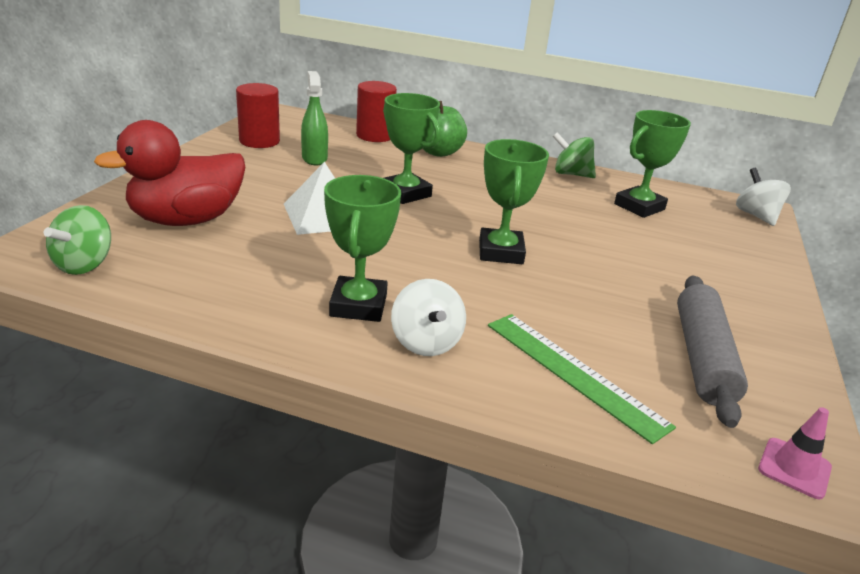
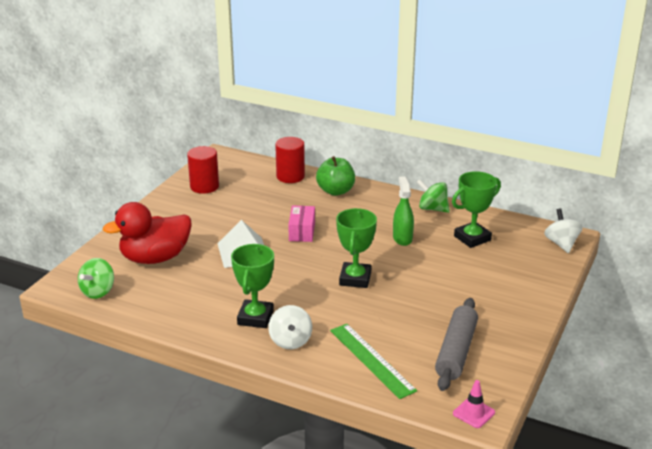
camera: 10 degrees right, 0 degrees up
(314, 158) = (242, 201): green spray bottle -> green spray bottle (402, 238)
(405, 193) = (302, 231): green trophy -> pink box

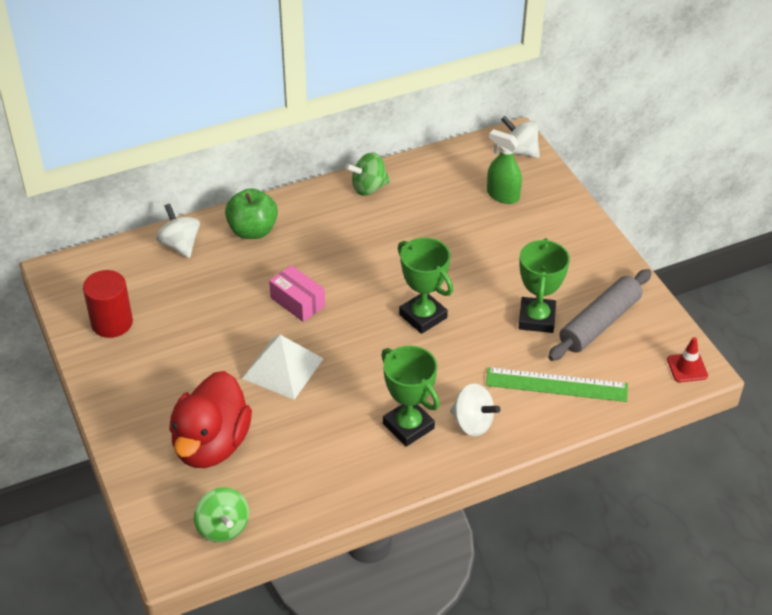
camera: 50 degrees left, 15 degrees up
(290, 176) = (180, 245): red cylinder -> white spinning top
(402, 238) = (394, 241): green spray bottle -> green spray bottle (502, 195)
(456, 351) = (599, 323): grey rolling pin -> grey rolling pin turned 75 degrees clockwise
(472, 238) = (447, 197): green trophy -> green trophy (536, 318)
(473, 413) = (687, 368): pink traffic cone -> red traffic cone

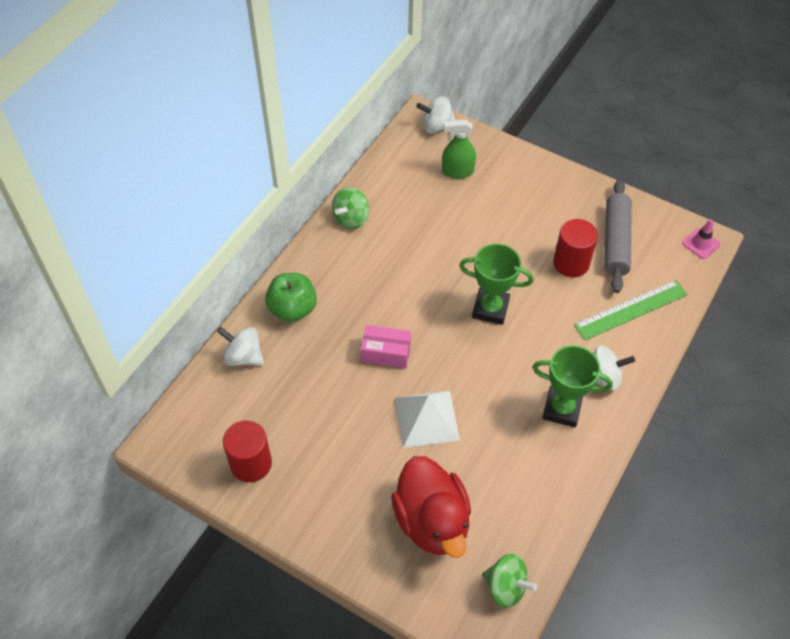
camera: 35 degrees left, 10 degrees up
(536, 318) = (571, 263): green trophy -> red cylinder
(687, 368) = (701, 244): red traffic cone -> pink traffic cone

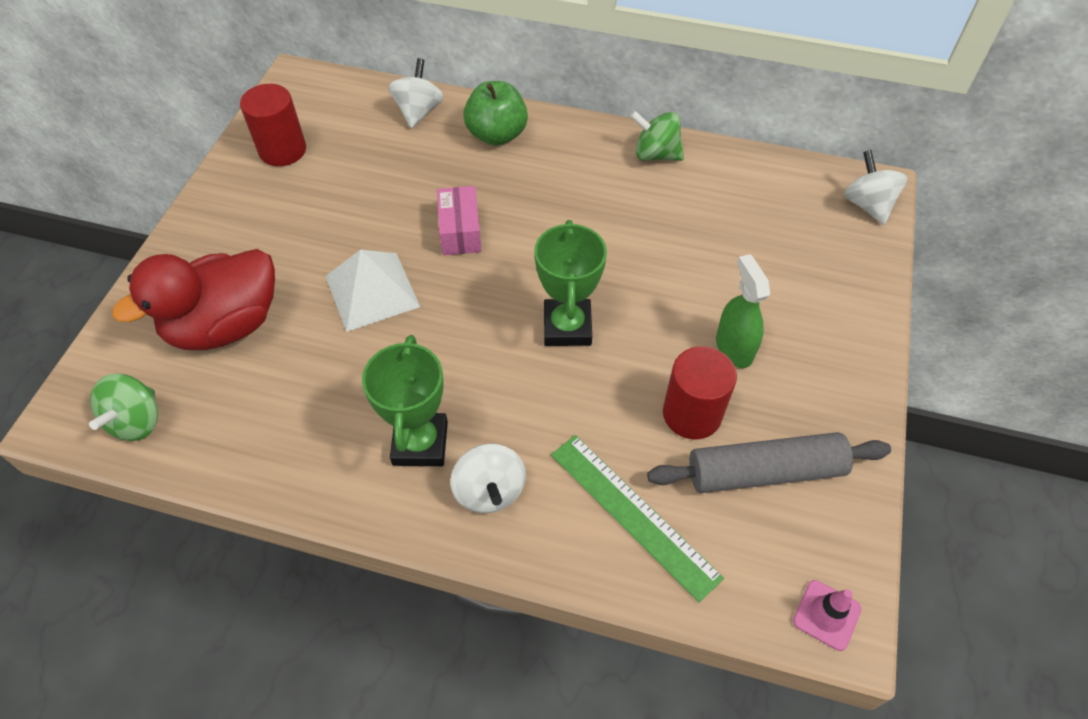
camera: 75 degrees right, 0 degrees up
(457, 171) = (796, 244): green spray bottle -> green spray bottle (734, 348)

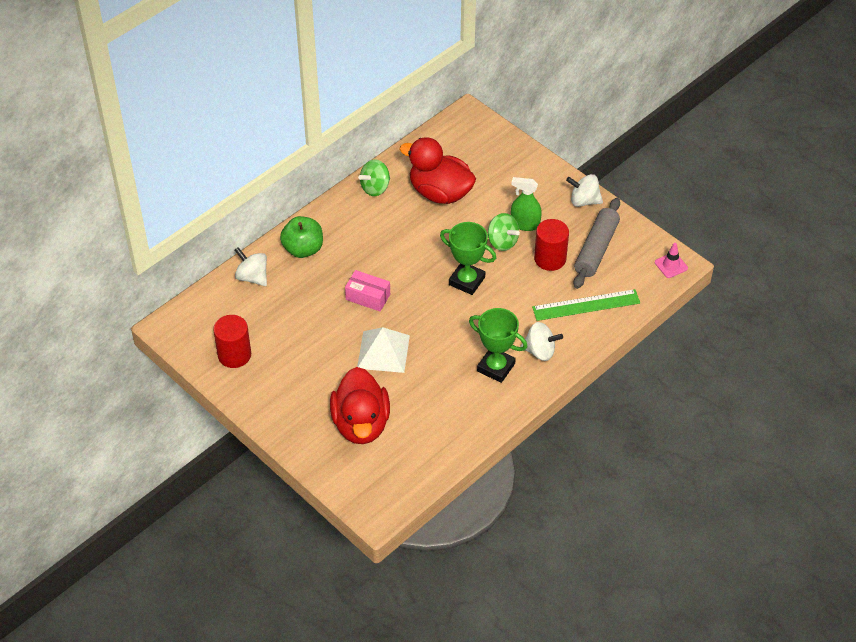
camera: 60 degrees left, 5 degrees down
(137, 421) = (401, 480): green spinning top -> green spinning top (502, 242)
(706, 222) = (440, 193): none -> red duck
(867, 205) = (476, 125): white spinning top -> white spinning top (584, 201)

